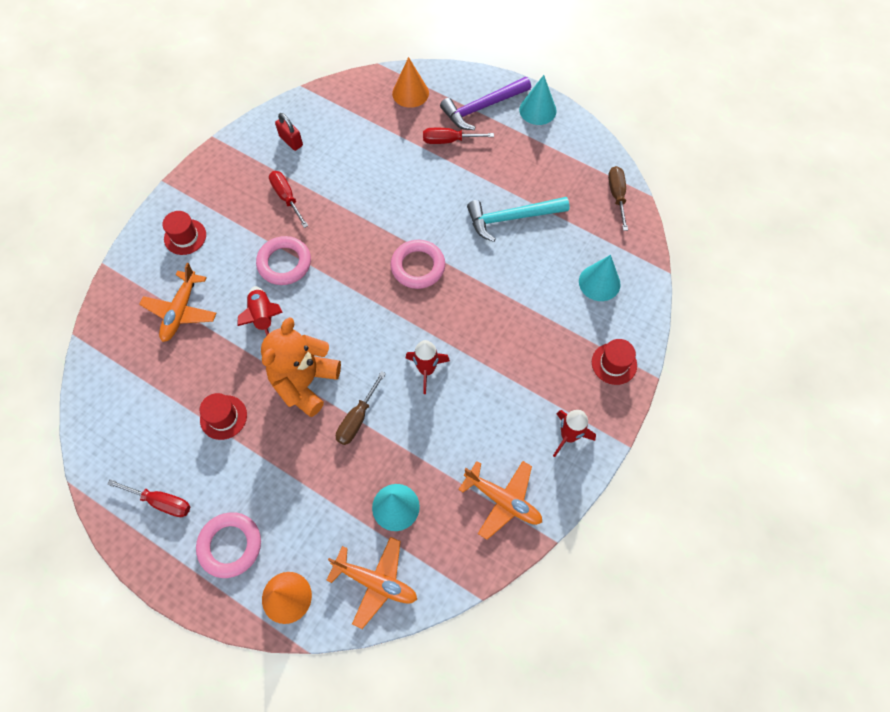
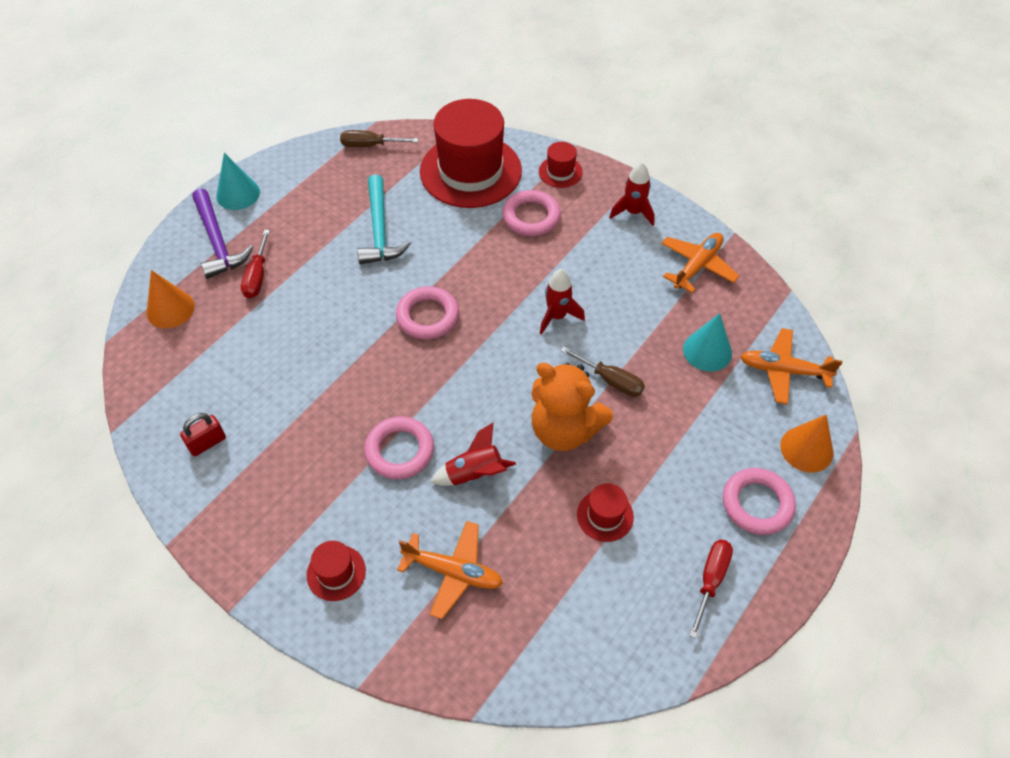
camera: 85 degrees left, 10 degrees down
(287, 198) = (300, 448): red screwdriver -> none
(376, 582) = (783, 371): orange plane -> orange plane turned 105 degrees counterclockwise
(547, 340) = (531, 217): none -> pink ring
(599, 282) = (470, 171): turquoise cone -> red hat

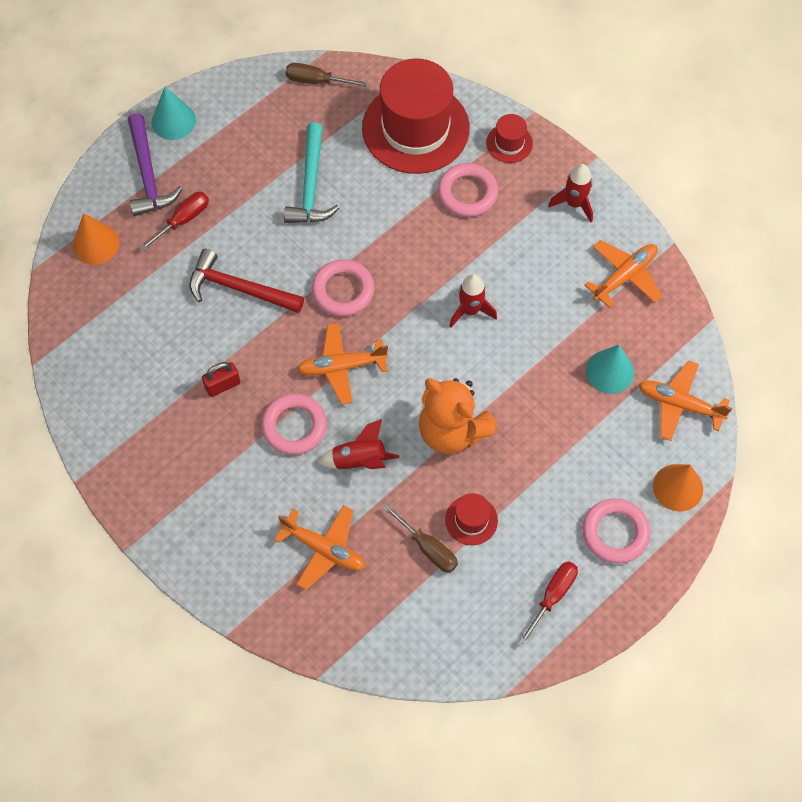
camera: 10 degrees right, 10 degrees up
(207, 443) = (119, 390): red padlock -> red padlock (223, 385)
(257, 276) = (183, 220): red screwdriver -> red screwdriver turned 150 degrees counterclockwise
(322, 329) = (239, 288): none -> red hammer
(336, 572) = (220, 532): red hat -> none
(439, 386) = (341, 367): none -> orange plane
(610, 380) = (507, 387): brown screwdriver -> brown screwdriver (428, 548)

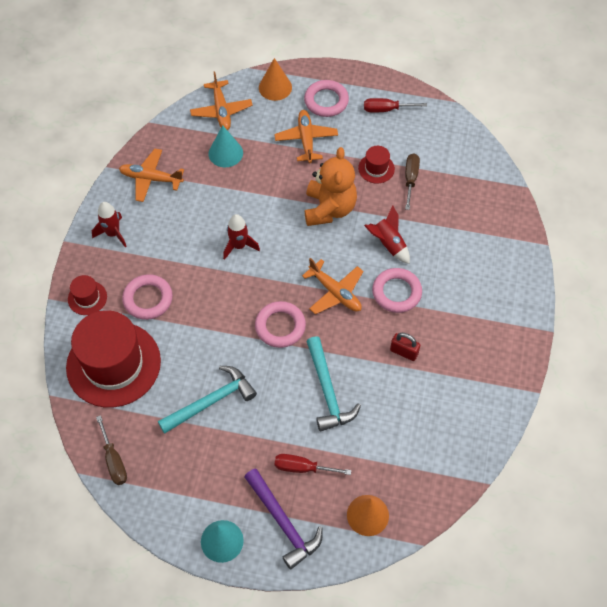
camera: 125 degrees left, 5 degrees down
(148, 175) = (283, 523): purple hammer -> purple hammer turned 105 degrees clockwise
(239, 288) = (327, 391): red hammer -> turquoise hammer
(324, 549) = (456, 228): orange plane -> orange plane (306, 140)

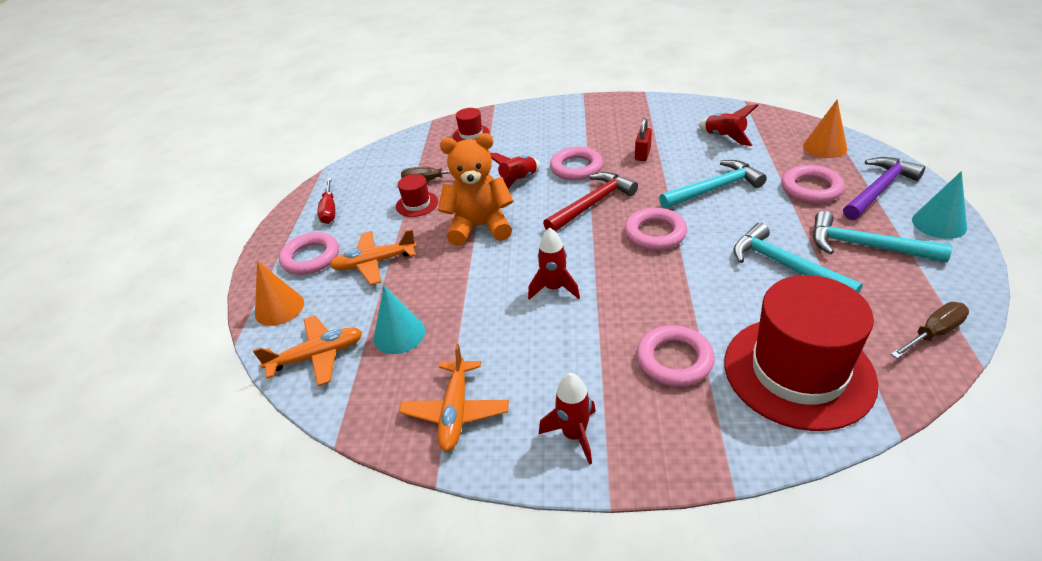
camera: 95 degrees left, 20 degrees down
(87, 298) = (707, 436): red hat -> red hat (471, 134)
(214, 469) = (865, 246): none -> turquoise hammer
(303, 468) = (811, 189): red screwdriver -> pink ring
(335, 292) = (592, 204): orange plane -> red hammer
(413, 433) = (724, 137): none -> red rocket

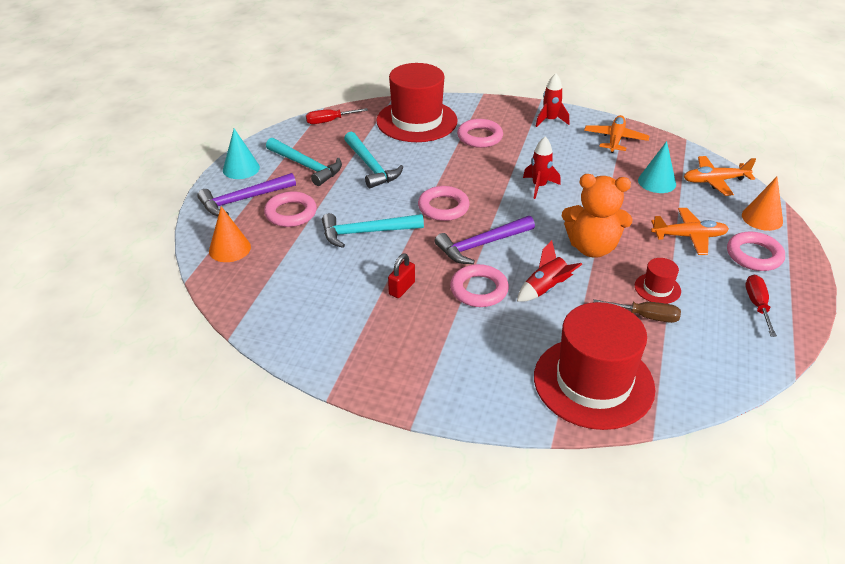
camera: 170 degrees left, 0 degrees up
(471, 134) = (593, 382): red hat -> red hat, size x2.32
(592, 204) = (481, 245): red hammer -> purple hammer
(724, 137) = (304, 286): red rocket -> none
(933, 333) = (329, 121): brown screwdriver -> red screwdriver

